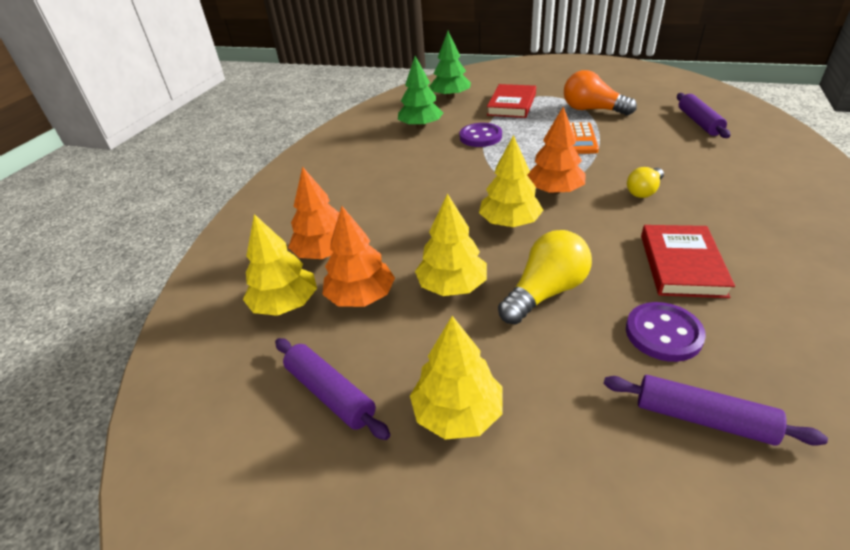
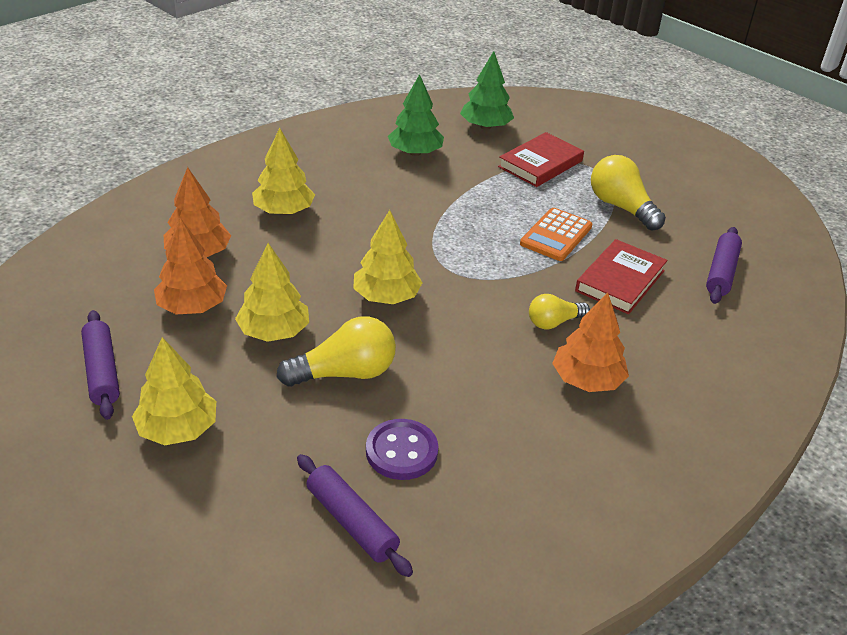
camera: 20 degrees right, 0 degrees up
(285, 304) = (129, 285): yellow tree -> yellow tree (283, 211)
(480, 137) = (462, 191): purple button -> none
(554, 191) = (465, 283): orange tree -> orange tree (587, 380)
(592, 110) = (621, 207): orange light bulb -> yellow light bulb
(681, 265) = (494, 406): red book -> red book (620, 281)

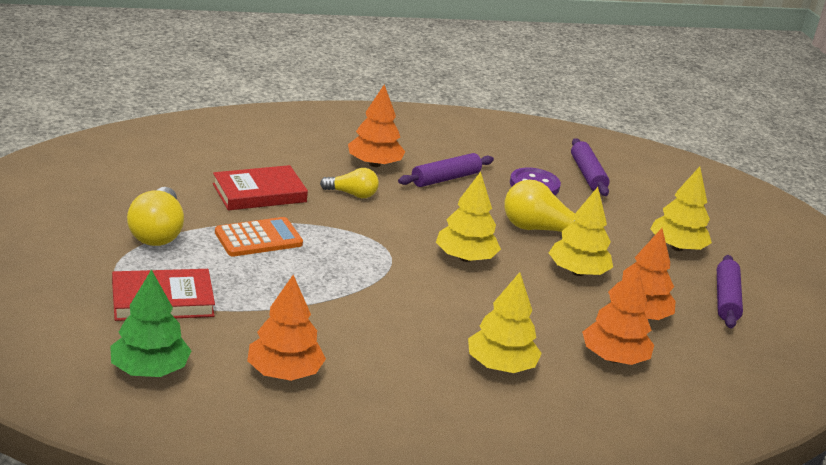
camera: 150 degrees left, 10 degrees down
(415, 152) = (284, 372): green tree -> orange tree
(721, 272) = (169, 166): purple rolling pin -> purple rolling pin (445, 179)

